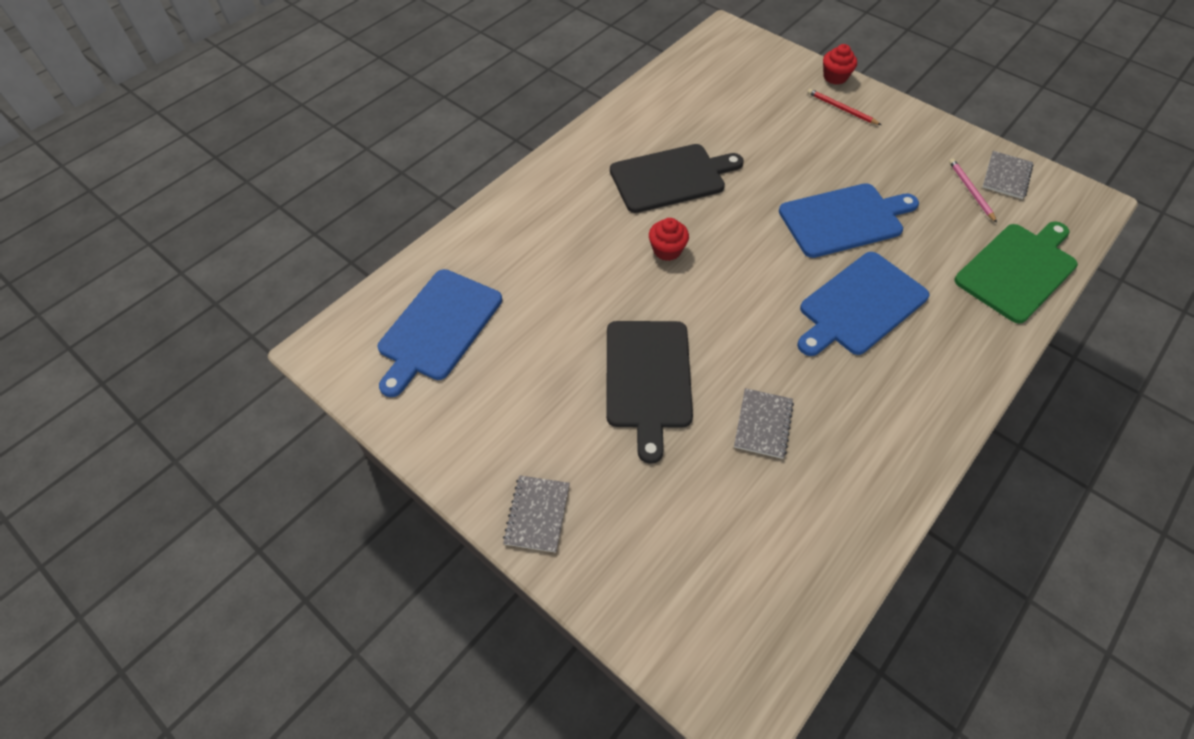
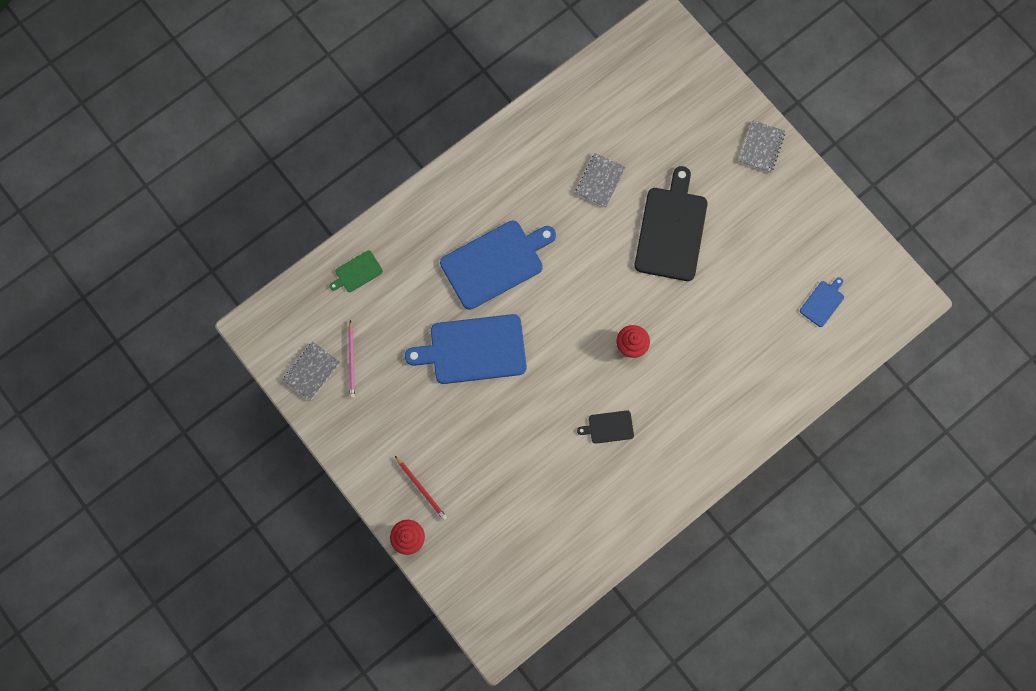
camera: 170 degrees left, 20 degrees up
(438, 328) = (823, 302): blue cutting board -> blue cutting board, size x0.46
(671, 178) = (608, 427): black cutting board -> black cutting board, size x0.46
(1018, 270) = (357, 272): green cutting board -> green cutting board, size x0.46

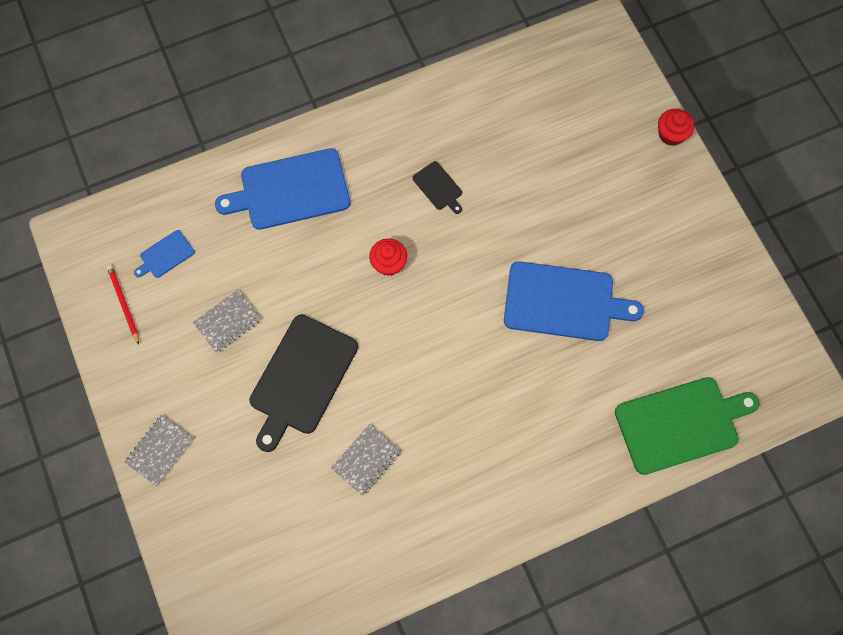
camera: 165 degrees left, 5 degrees down
(312, 371) = (750, 324): grey notebook -> grey notebook (228, 321)
(351, 361) = (703, 324): pink pencil -> none
(357, 272) = (681, 424): green cutting board -> green cutting board, size x2.18
(421, 488) = (649, 176): red pencil -> red pencil (123, 303)
(495, 263) = (516, 393): blue cutting board -> blue cutting board (290, 190)
(608, 427) = (438, 187): black cutting board -> black cutting board turned 45 degrees clockwise

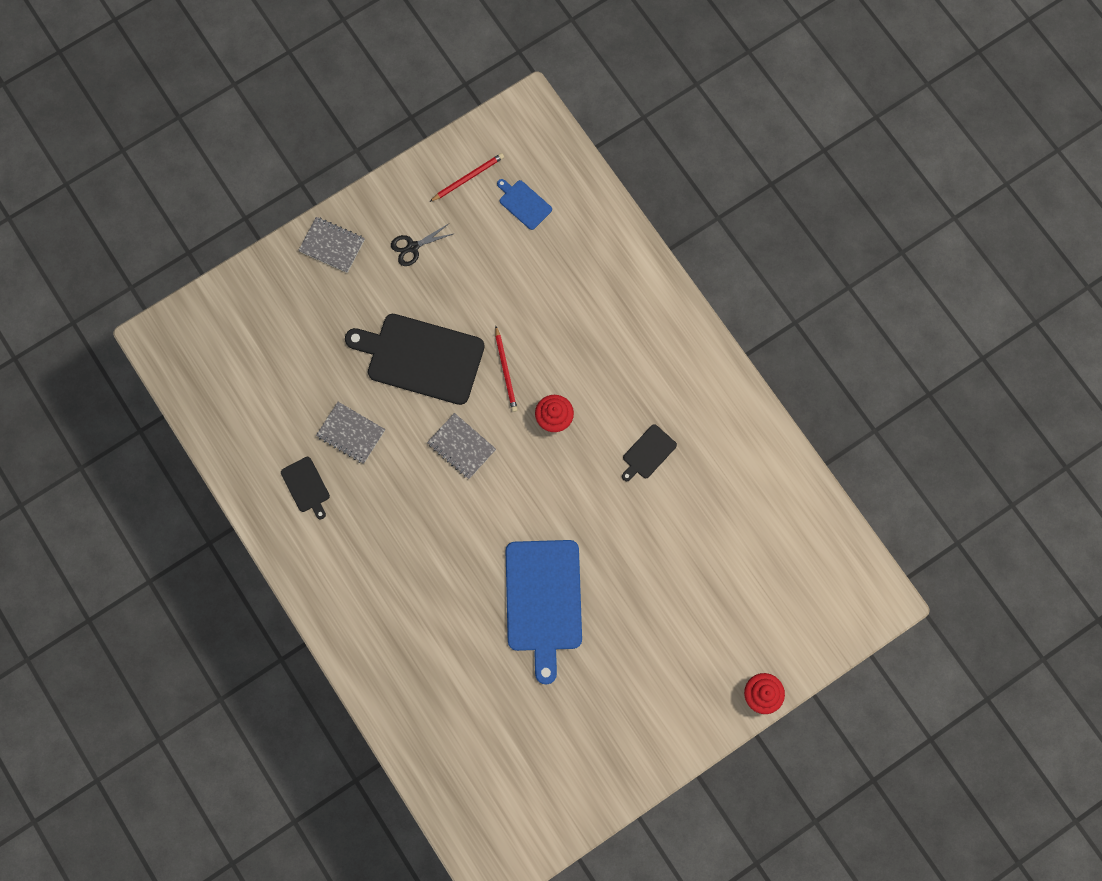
camera: 80 degrees right, 5 degrees up
(183, 368) = (413, 247): none -> black scissors
(228, 321) = (466, 277): grey notebook -> grey notebook (461, 446)
(290, 190) = (615, 306): blue cutting board -> none
(332, 300) = (505, 371): none -> red pencil
(413, 514) = (306, 486): none -> black cutting board
(681, 424) = (433, 736): green cutting board -> none

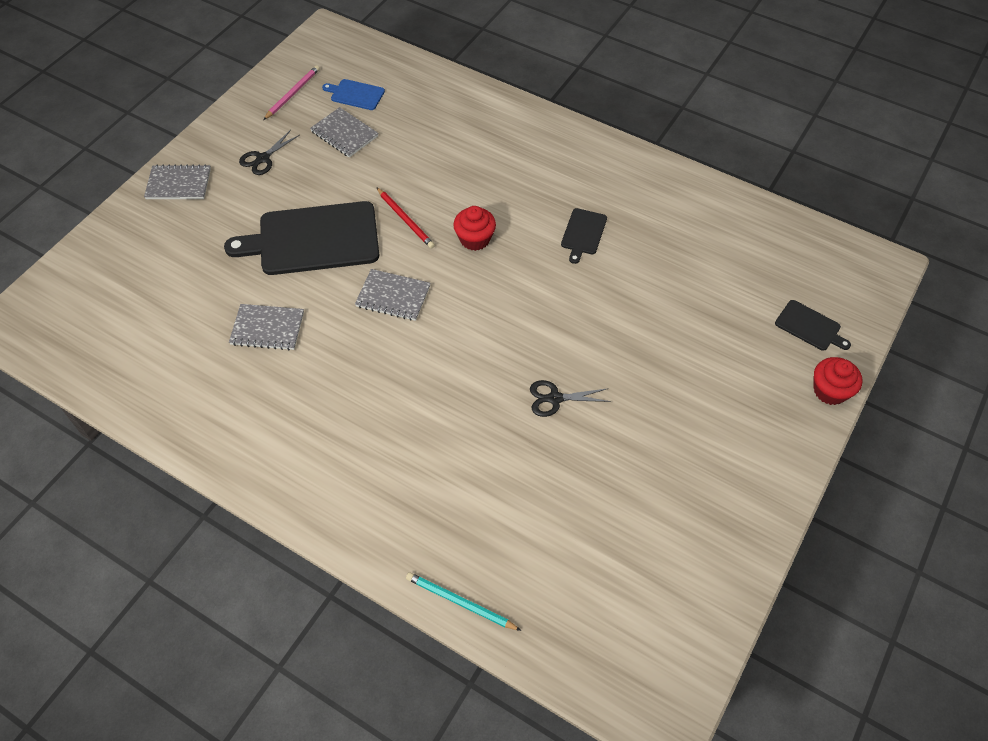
camera: 25 degrees left, 20 degrees down
(306, 486) = (237, 395): black cutting board -> black cutting board (810, 327)
(396, 730) = (460, 602): none -> turquoise pencil
(468, 178) = (293, 93): red pencil -> pink pencil
(494, 248) = (344, 134): none -> grey notebook
(543, 601) = (555, 398): blue cutting board -> black scissors

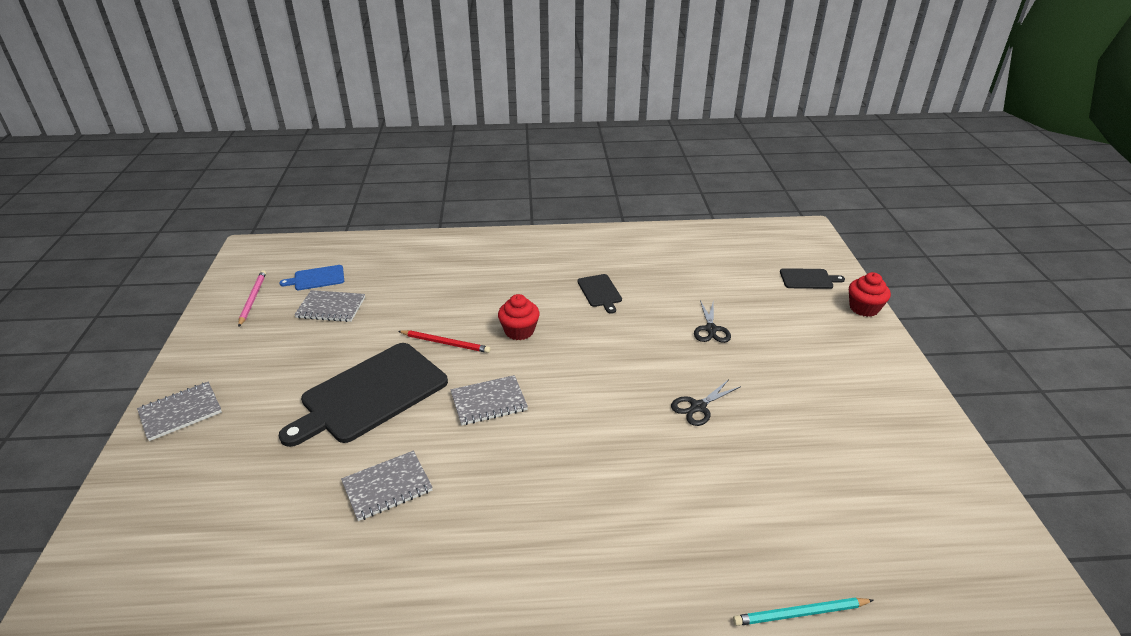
camera: 35 degrees left, 20 degrees down
(263, 158) = (262, 355): black scissors -> black scissors (711, 329)

